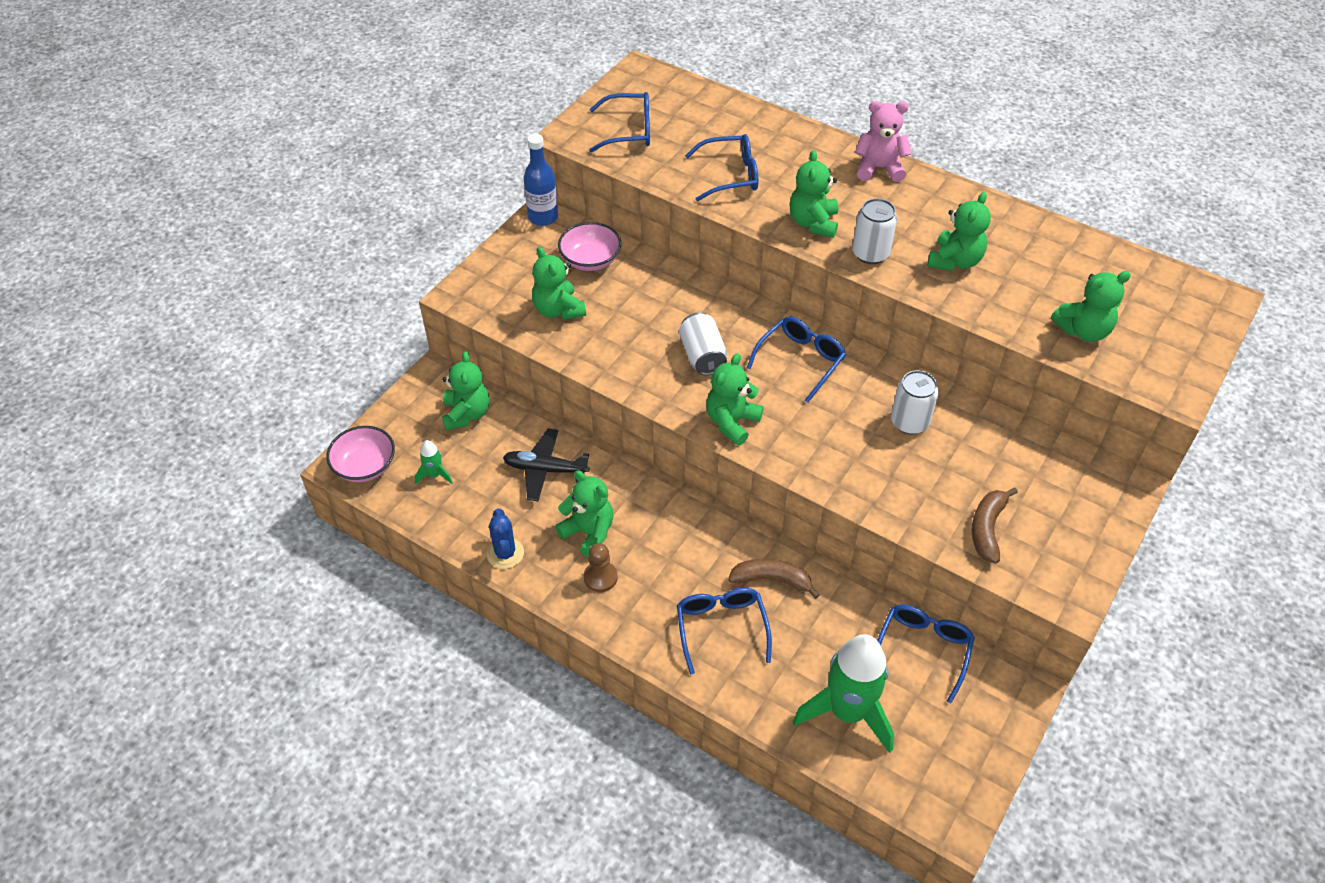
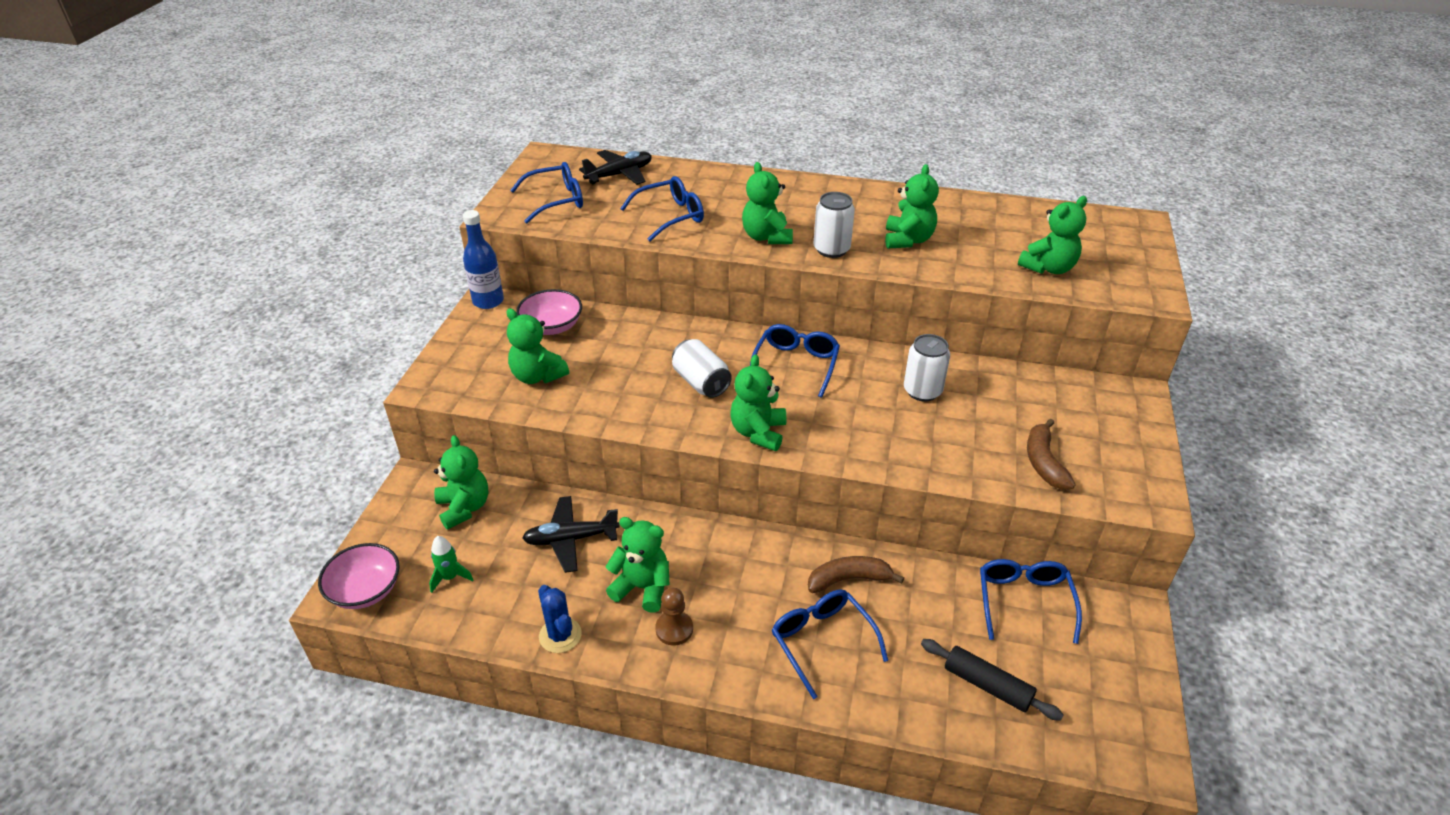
camera: 20 degrees left, 10 degrees down
(703, 112) = (620, 175): none -> black plane
(847, 712) = (987, 685): green rocket -> black rolling pin
(879, 168) = (801, 186): pink teddy bear -> none

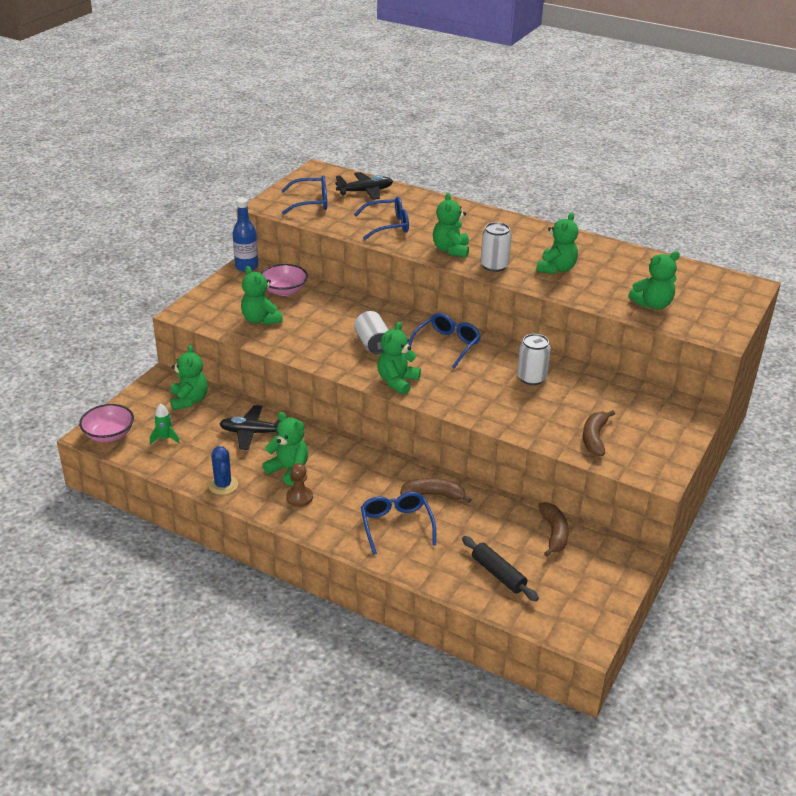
camera: 15 degrees right, 5 degrees down
(1024, 601) = (554, 533): blue glasses -> brown banana

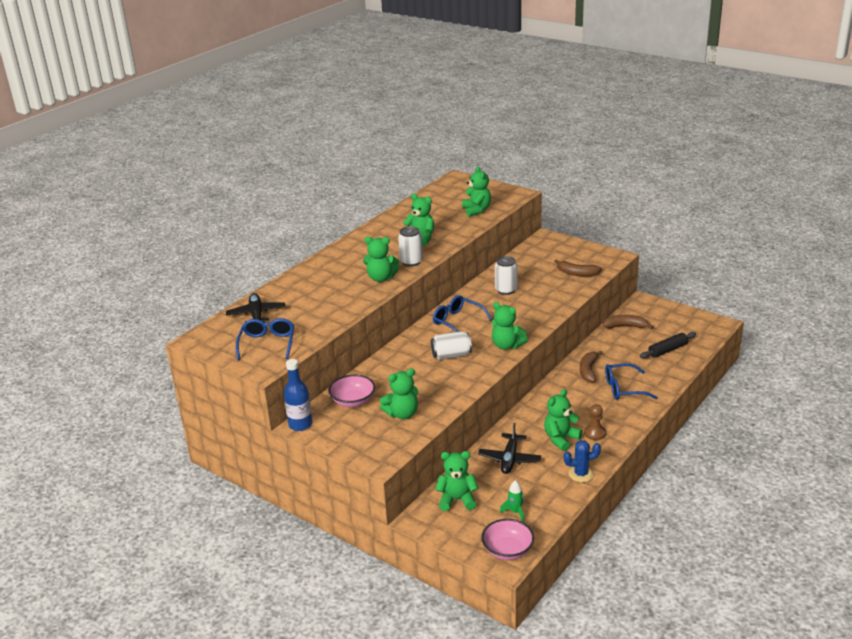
camera: 80 degrees left, 5 degrees down
(388, 225) = (328, 305): blue glasses -> none

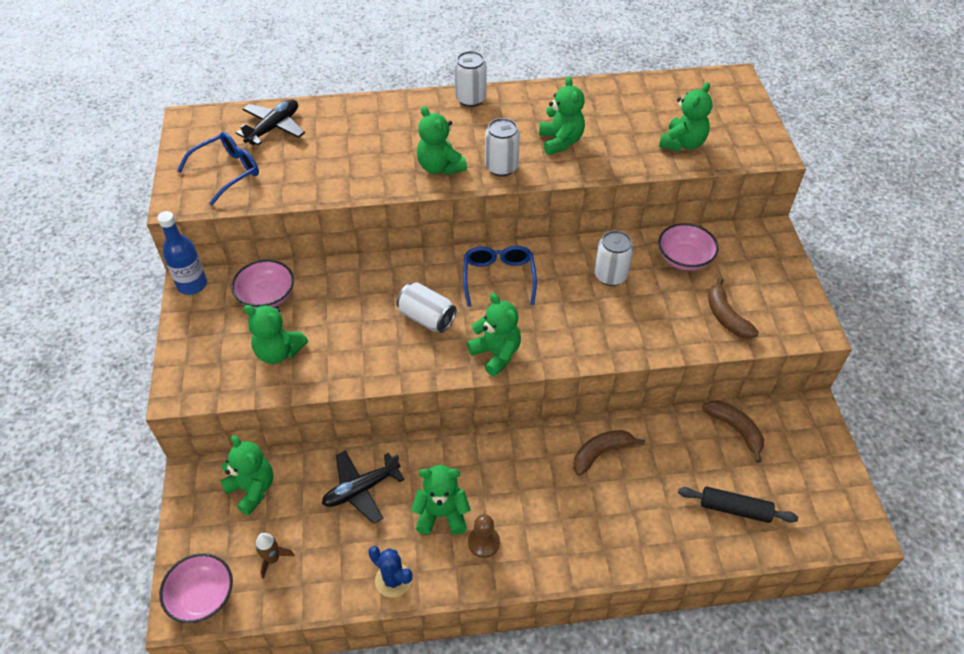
camera: 45 degrees right, 20 degrees up
(344, 248) = (470, 99): none -> white can
(507, 345) = (496, 354): green teddy bear -> green teddy bear turned 150 degrees clockwise
(515, 512) = (272, 559): green rocket -> brown rocket
(526, 266) = (684, 258): none -> pink bowl
(623, 388) = (602, 514): blue glasses -> none

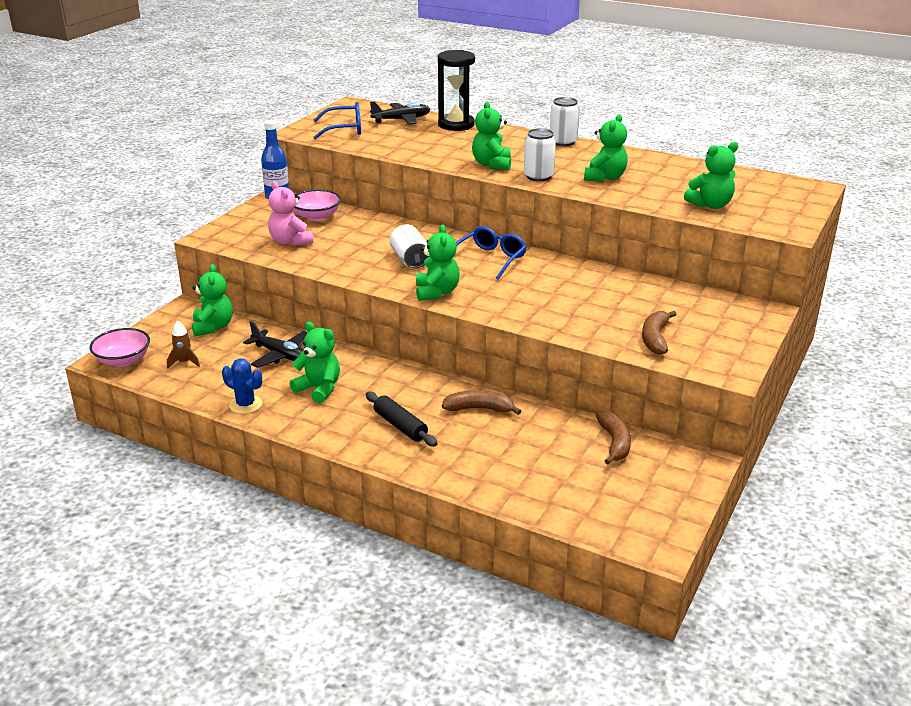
camera: 35 degrees right, 20 degrees down
(279, 352) = (290, 241): green teddy bear -> pink teddy bear
(339, 113) = (456, 125): none -> black hourglass
(361, 489) = (280, 355): black plane -> black plane turned 150 degrees counterclockwise
(393, 580) = (245, 405): blue cactus -> blue cactus turned 45 degrees counterclockwise
(484, 542) = (330, 415): brown pawn -> none
(610, 276) = (583, 286): white can -> none
(684, 258) = (661, 298): pink bowl -> none
(735, 509) = (553, 484): black rolling pin -> black rolling pin (400, 426)

